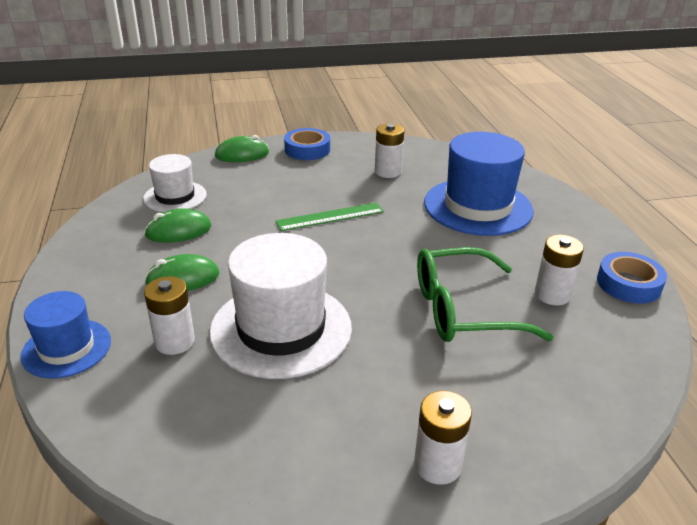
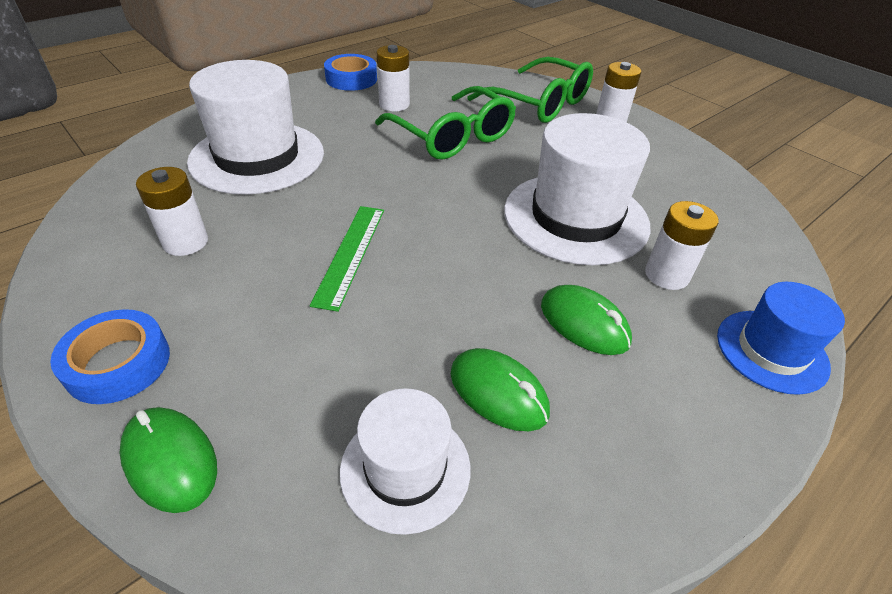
camera: 120 degrees left, 10 degrees up
(330, 217) = (350, 254): green ruler -> green ruler turned 60 degrees clockwise
(478, 206) = (257, 157): blue hat -> white hat
(518, 416) = (540, 103): none -> green glasses

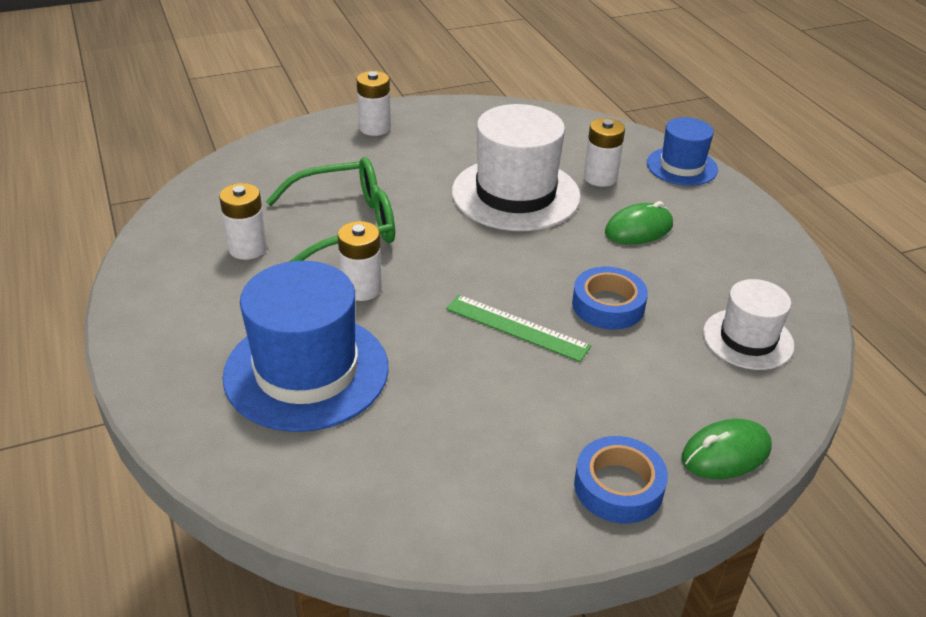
camera: 70 degrees left, 5 degrees down
(185, 242) = (453, 438): white battery -> white battery (361, 288)
(257, 157) = (306, 371): white hat -> blue hat
(351, 79) = (152, 269): blue tape -> blue tape (608, 305)
(498, 392) = (693, 284): green mouse -> none
(540, 103) = (313, 154): green glasses -> none

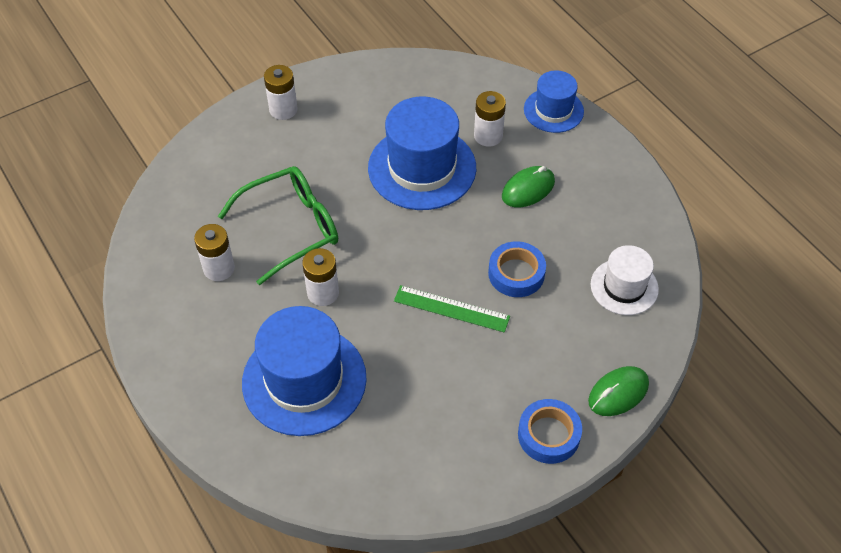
camera: 10 degrees left, 15 degrees up
(515, 194) = (422, 168): white hat -> blue hat

